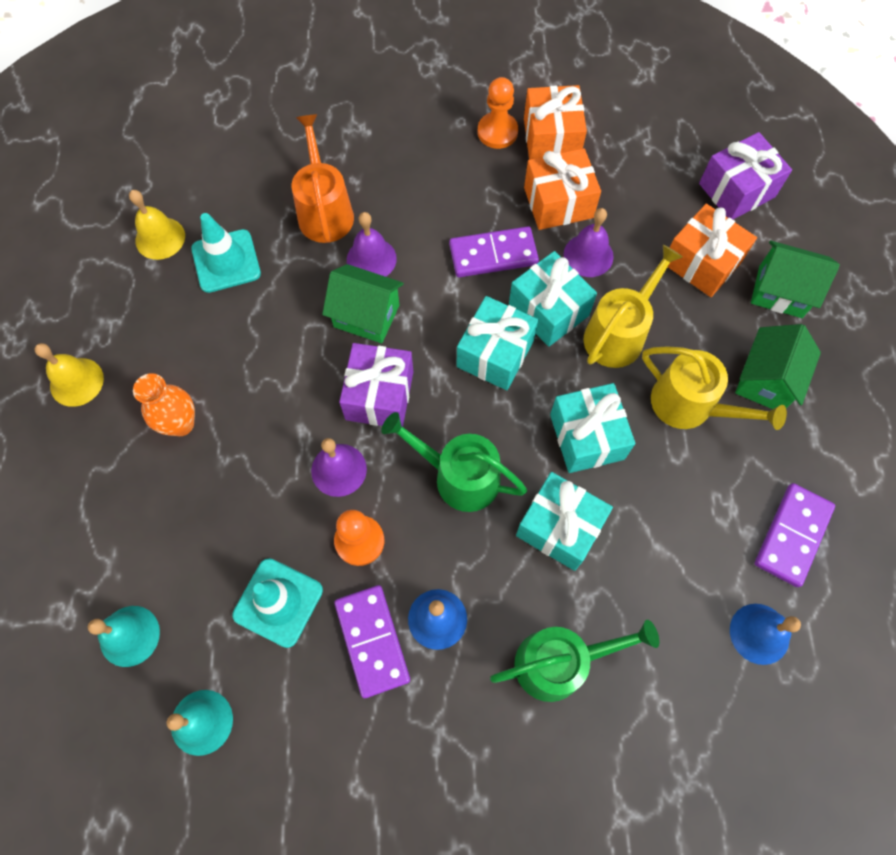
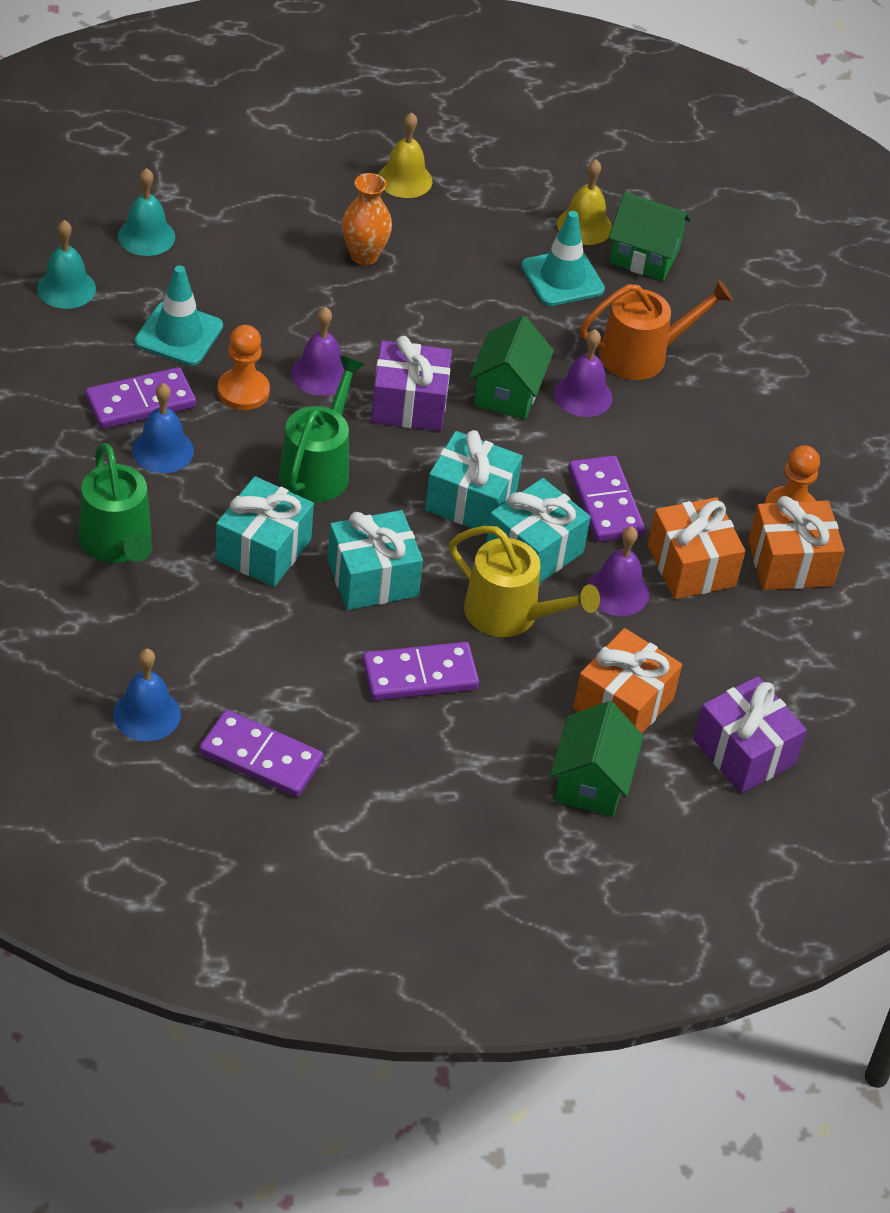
camera: 80 degrees right, 20 degrees down
(689, 405) = (420, 675): yellow watering can -> purple domino
(766, 380) = (460, 754): green house -> green house (644, 257)

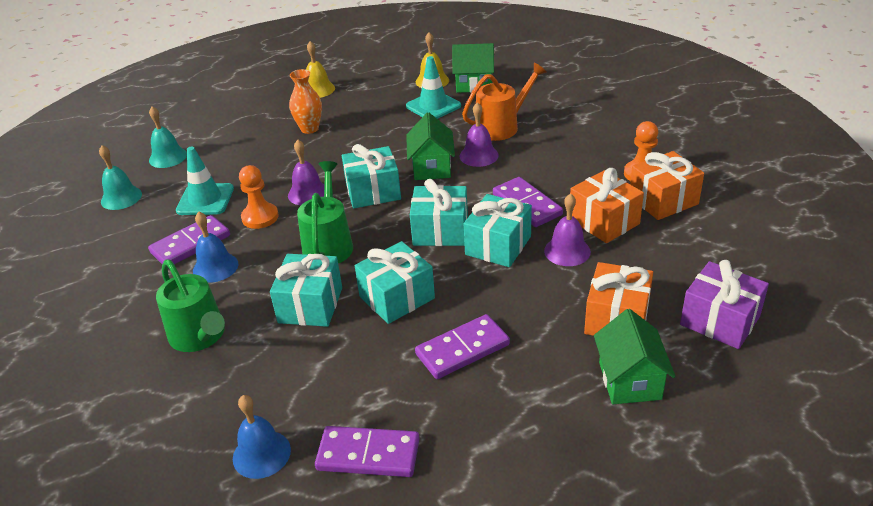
camera: 10 degrees left, 10 degrees down
(409, 404) = (373, 192): purple gift -> turquoise gift
(510, 614) = (504, 288): yellow watering can -> none

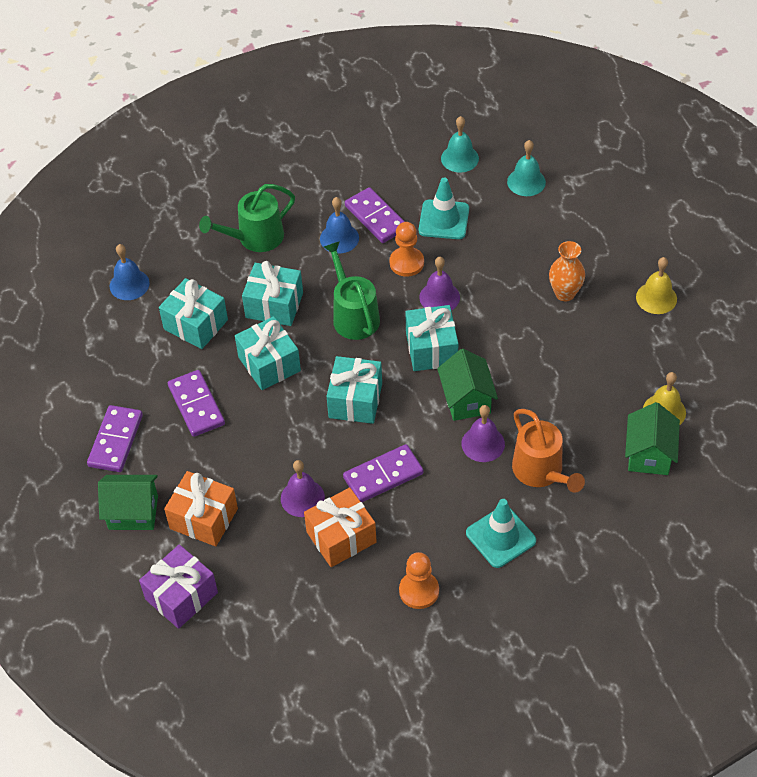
camera: 95 degrees right, 15 degrees up
(329, 244) = (353, 315): green watering can -> green watering can turned 120 degrees counterclockwise
(368, 455) = (111, 343): purple domino -> purple domino (115, 440)
(432, 167) = (466, 400): green house -> green house turned 75 degrees clockwise
(433, 106) = (599, 409): turquoise traffic cone -> turquoise traffic cone (500, 537)
(498, 245) = (323, 444): turquoise gift -> turquoise gift (195, 324)
(663, 200) = (366, 598): orange gift -> none

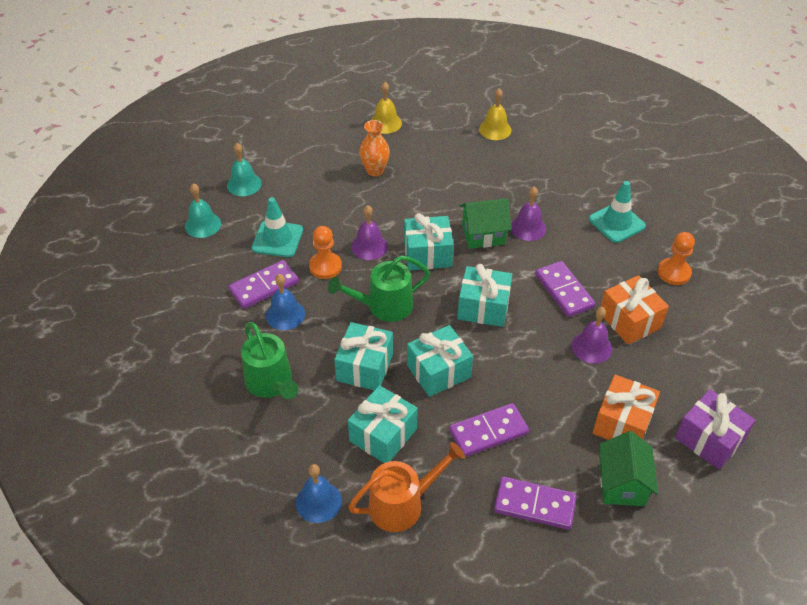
camera: 90 degrees left, 5 degrees down
(541, 471) = (553, 196): orange watering can -> orange watering can (402, 504)
(649, 454) = (534, 140): green house -> none

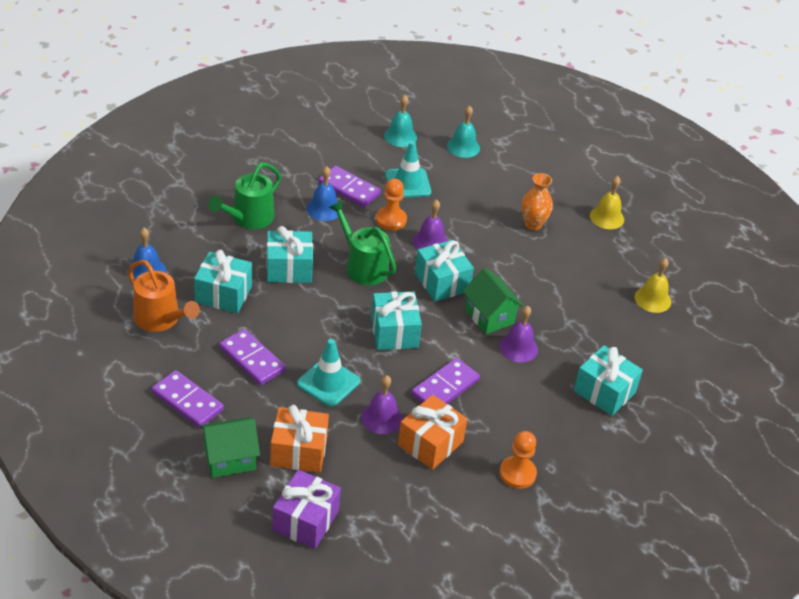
camera: 65 degrees right, 5 degrees down
(438, 371) = (304, 315): turquoise gift -> turquoise gift (604, 392)
(534, 505) = (187, 401): purple domino -> purple domino turned 45 degrees counterclockwise
(616, 223) = (566, 417): turquoise traffic cone -> turquoise traffic cone (328, 382)

